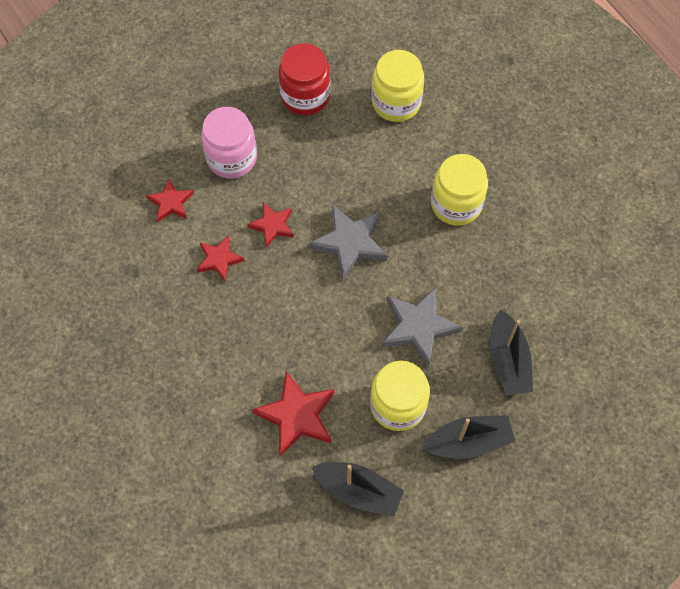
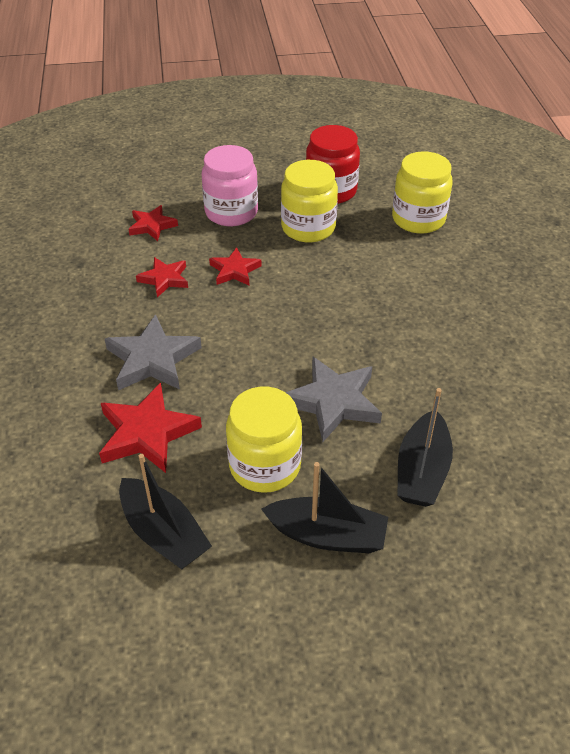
camera: 25 degrees right, 20 degrees down
(350, 243) = (303, 308): grey star -> grey star (152, 359)
(456, 204) = (437, 312): yellow jar -> yellow jar (308, 228)

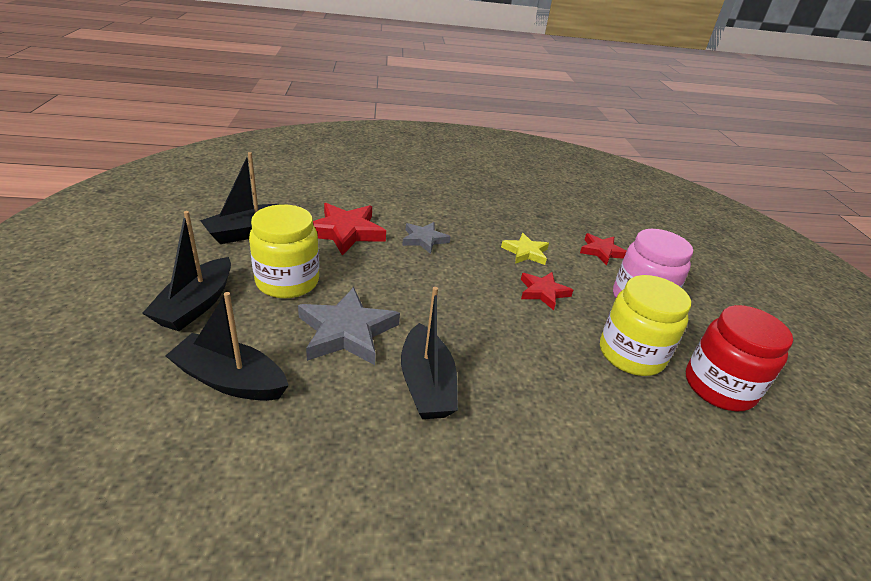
camera: 90 degrees right, 10 degrees down
(152, 359) = (424, 240): grey star -> grey star, size x0.61
(164, 279) = (525, 252): red star -> yellow star
(382, 343) = (426, 384): none -> black boat
(418, 219) = (690, 476): yellow jar -> none

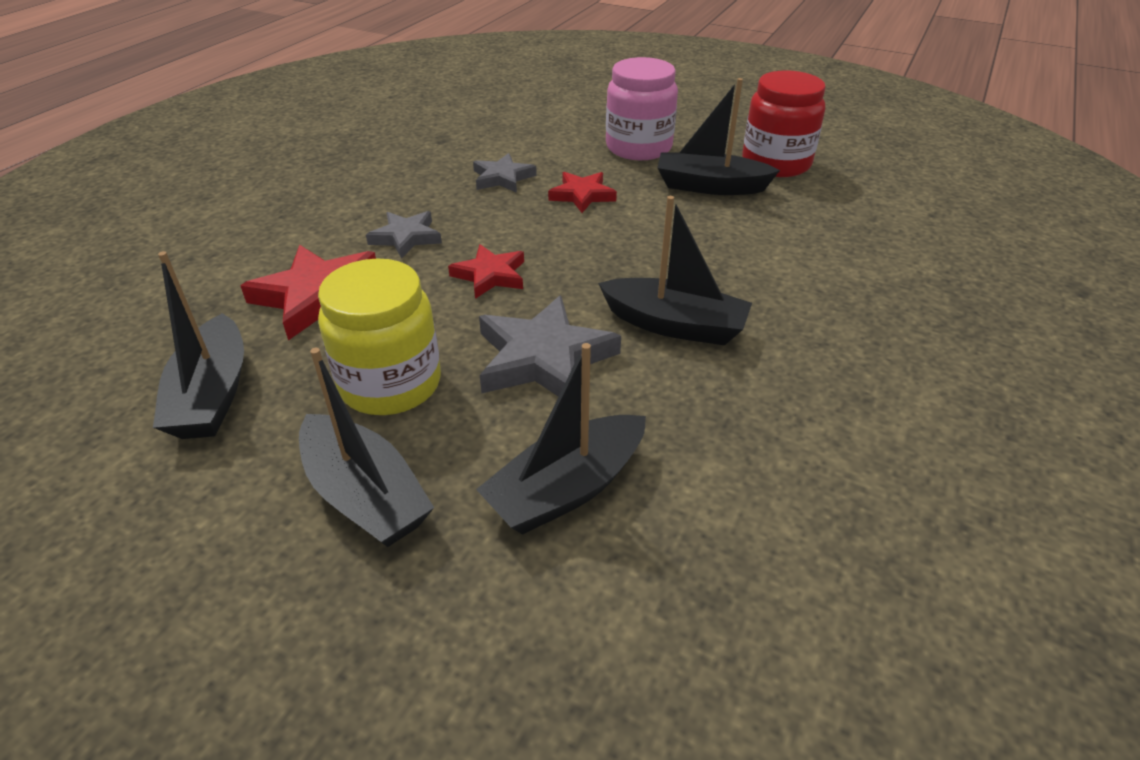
camera: 55 degrees left, 5 degrees up
(525, 252) = (502, 178): yellow star -> grey star
(601, 251) = (544, 134): red star -> red star (490, 275)
(631, 354) = (710, 186): yellow jar -> black boat

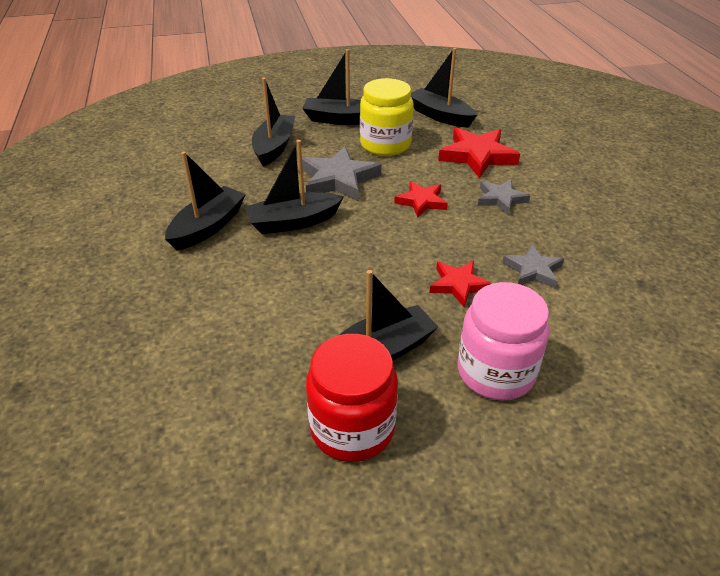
camera: 140 degrees right, 0 degrees up
(799, 374) = (208, 227): none -> black boat

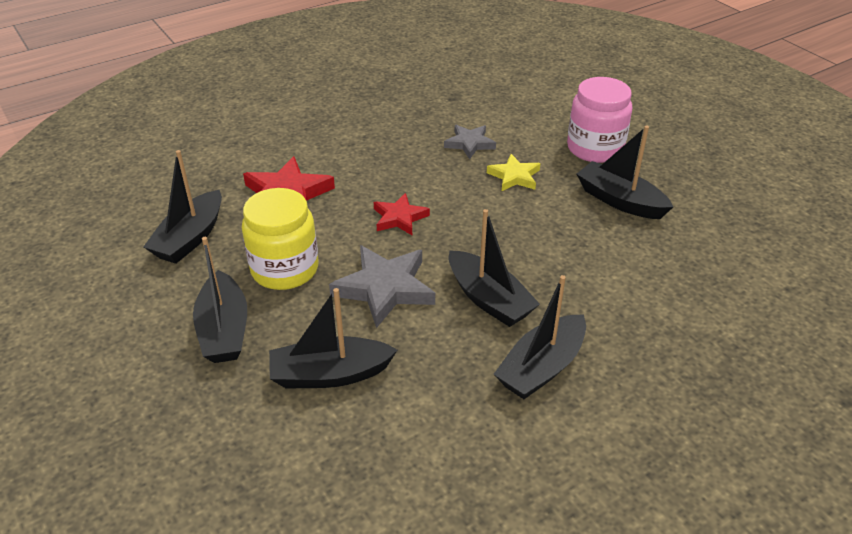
camera: 110 degrees left, 0 degrees up
(208, 227) = (541, 367): black boat -> black boat turned 60 degrees counterclockwise
(352, 428) = (696, 198): red jar -> none
(458, 285) = (514, 176): red star -> yellow star
(500, 199) = (369, 171): grey star -> none

